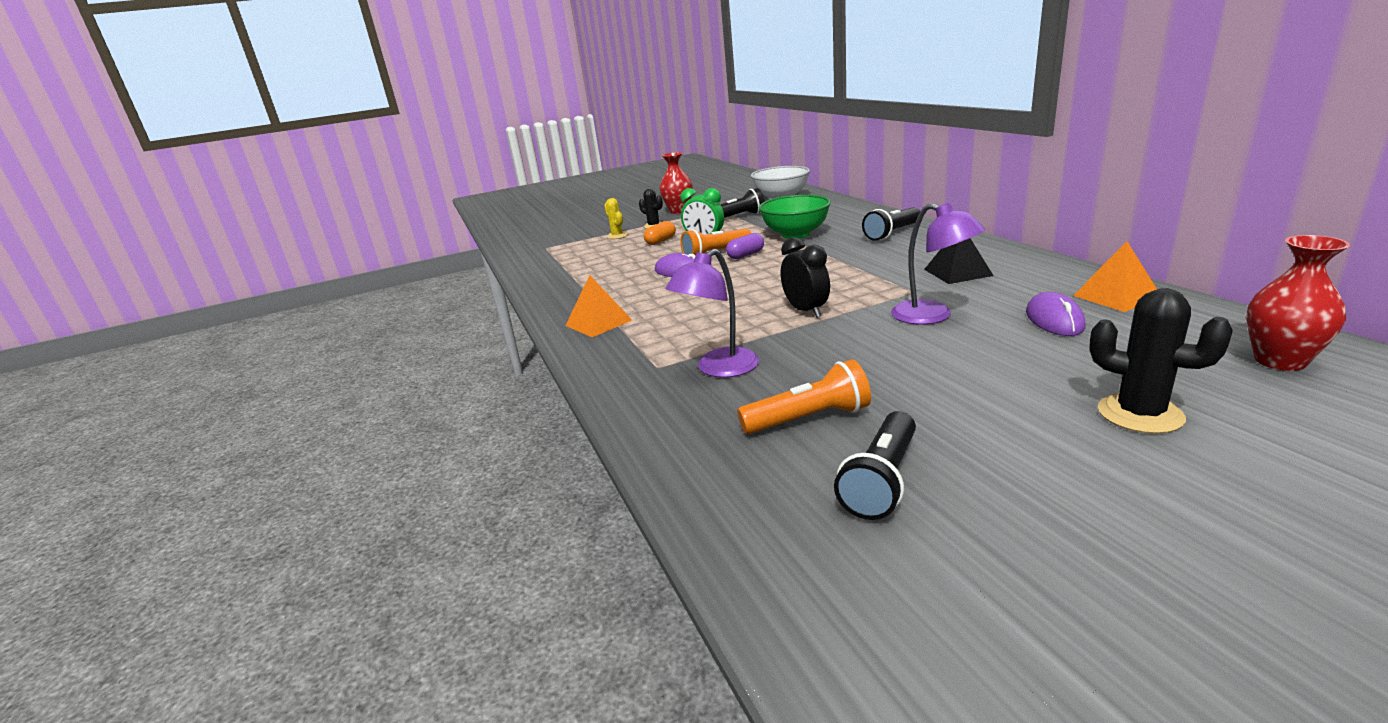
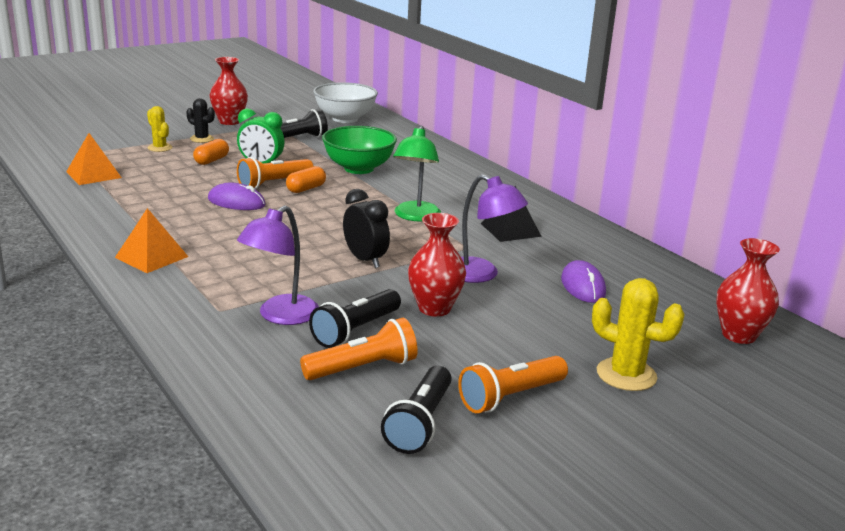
camera: 15 degrees left, 0 degrees up
(746, 255) = (306, 189): purple capsule -> orange capsule
(854, 269) = (415, 216): none -> green lamp
(884, 352) = (434, 308): none -> red vase
(892, 233) = (455, 178): black flashlight -> black flashlight (355, 330)
(992, 446) = (510, 397): none -> orange flashlight
(1116, 296) = (638, 267): orange pyramid -> orange pyramid (93, 174)
(1140, 414) = (626, 375): black cactus -> yellow cactus

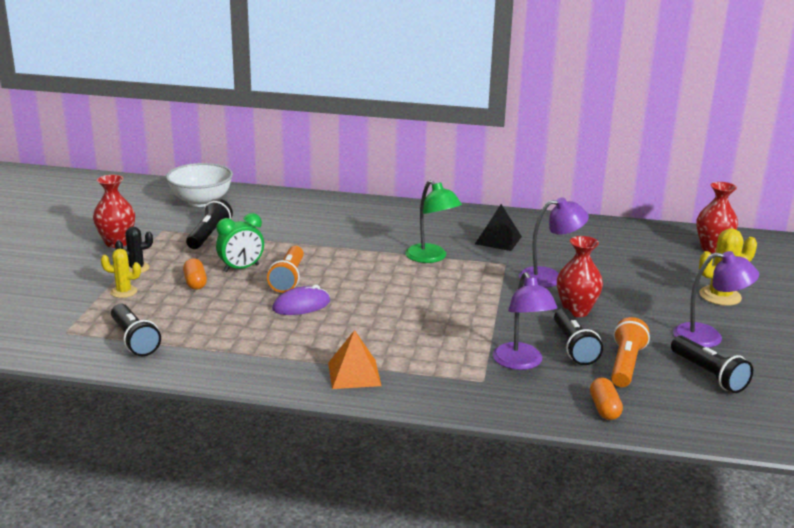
camera: 45 degrees left, 0 degrees up
(93, 174) = (134, 340): orange pyramid -> black flashlight
(306, 189) = (320, 272): orange capsule -> orange capsule (604, 408)
(358, 168) = (313, 239): green bowl -> none
(365, 260) = (475, 302): black clock -> none
(510, 397) = (708, 337): orange flashlight -> purple lamp
(583, 286) = (605, 257): purple mouse -> none

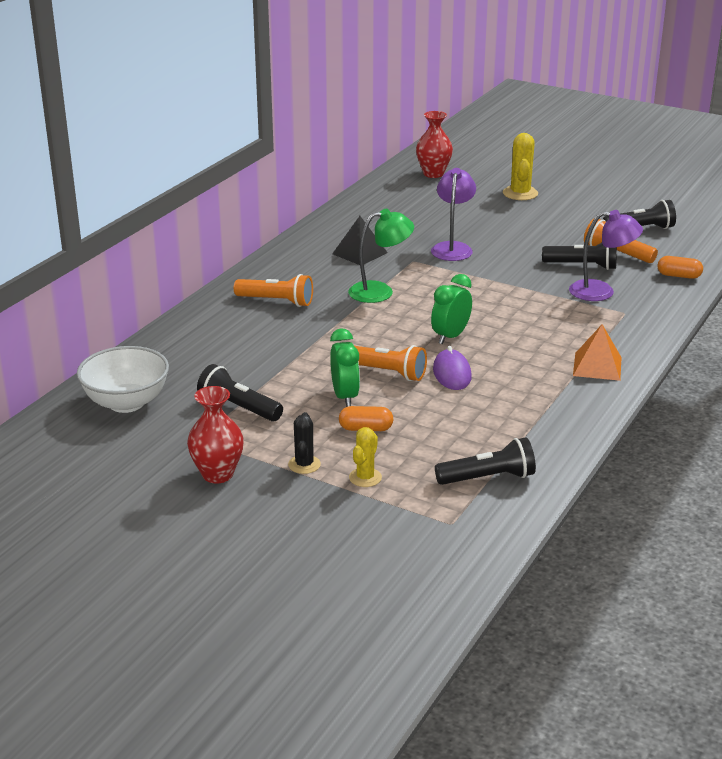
camera: 70 degrees left, 5 degrees up
(368, 297) = (450, 336): none -> green clock
(381, 222) = (276, 301): none -> orange flashlight
(576, 311) = (521, 251): red vase -> none
(708, 337) = (584, 214): purple lamp -> none

